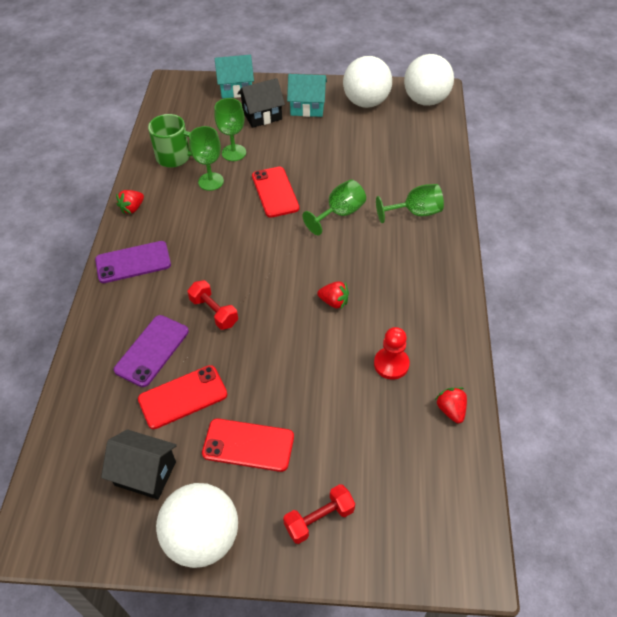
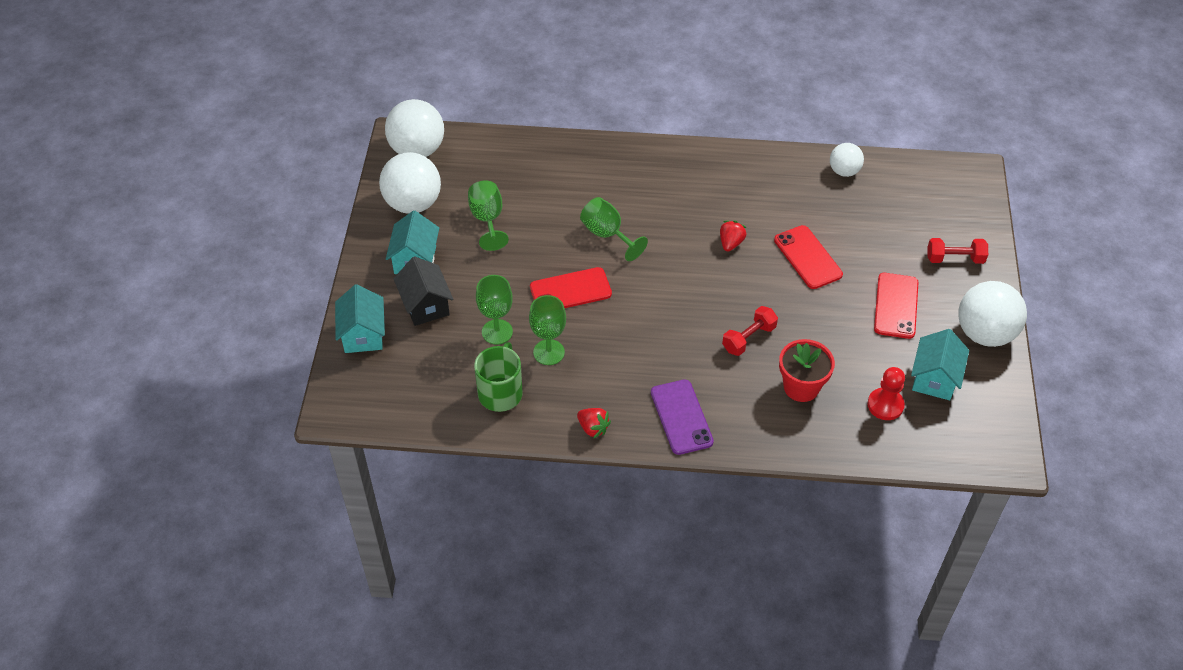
camera: 90 degrees left, 0 degrees up
(145, 473) = (934, 378): black house -> turquoise house
(152, 350) = (801, 387): purple phone -> red flower pot
(183, 397) = (852, 357): red phone -> red phone (808, 257)
(319, 519) = (955, 258): red dumbbell -> red dumbbell turned 60 degrees counterclockwise
(391, 364) = (801, 205): red pawn -> red pawn (885, 405)
(415, 213) = (607, 174): green goblet -> green goblet (487, 219)
(451, 410) = (844, 171): red strawberry -> white ball

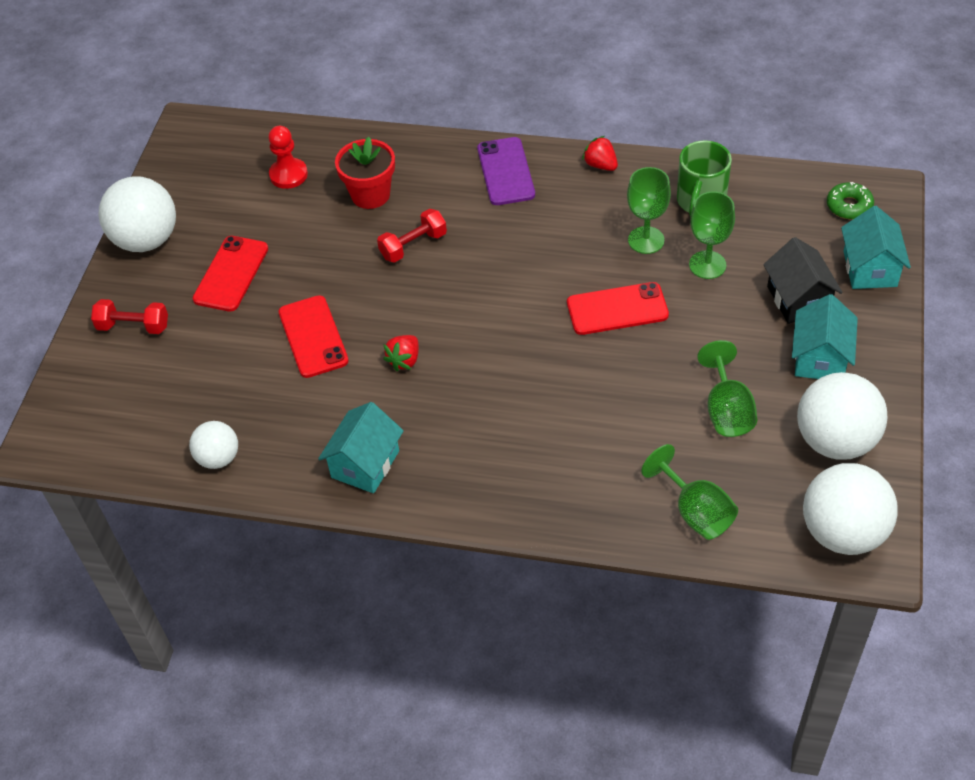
camera: 170 degrees left, 0 degrees up
(369, 393) = (849, 206): none -> green donut
(607, 234) = (564, 380): green goblet -> green goblet (695, 512)
(934, 378) = (225, 197): turquoise house -> turquoise house (365, 464)

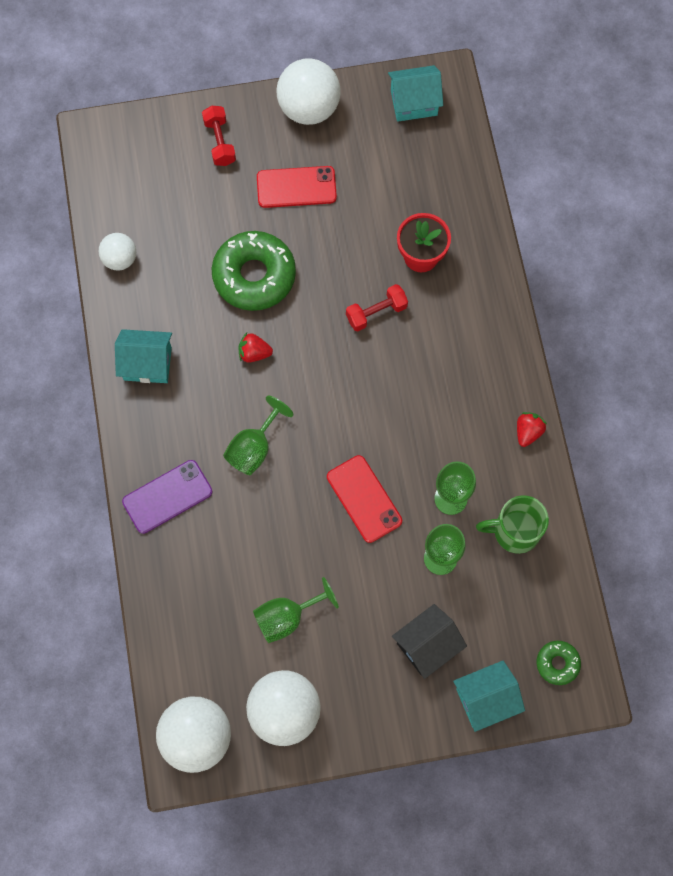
camera: 65 degrees right, 20 degrees up
(288, 175) = (419, 182): red pawn -> none
(313, 337) = (254, 276): red phone -> green donut
(413, 245) = (376, 313): red dumbbell -> red dumbbell turned 60 degrees counterclockwise
(506, 171) = (489, 355): purple phone -> purple phone (167, 497)
(695, 512) = (181, 620): green goblet -> green goblet (254, 448)
(820, 358) = (367, 679): turquoise house -> turquoise house (414, 103)

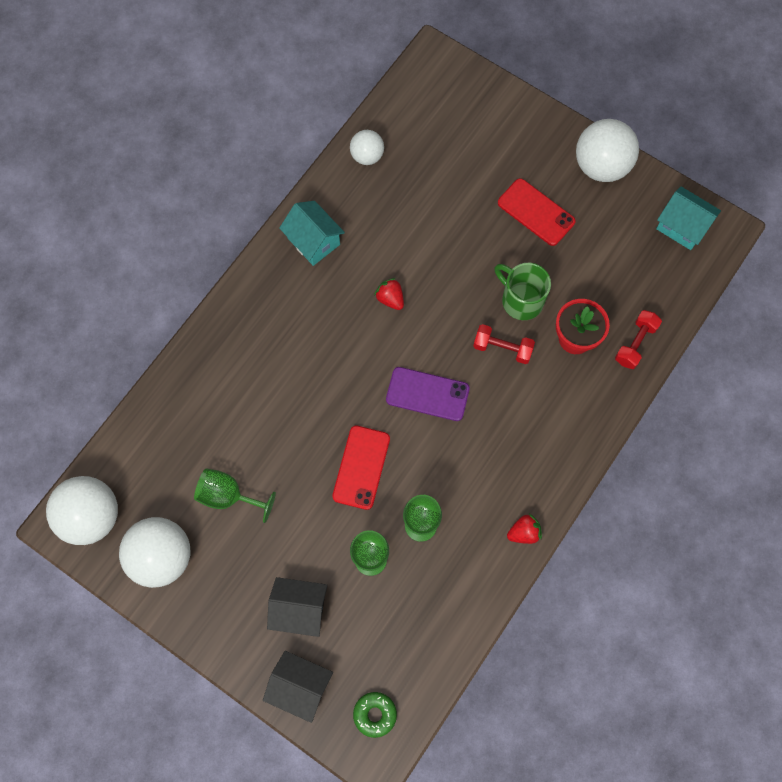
camera: 45 degrees right, 0 degrees up
(167, 497) = (235, 341): purple phone -> purple phone (427, 394)
(220, 142) = (514, 135): red dumbbell -> red dumbbell (635, 344)
(254, 276) = (444, 247): green donut -> none
(254, 448) = (324, 362): green goblet -> none
(485, 699) = (300, 687): turquoise house -> black house
(514, 531) = (441, 592): green mug -> green mug (521, 300)

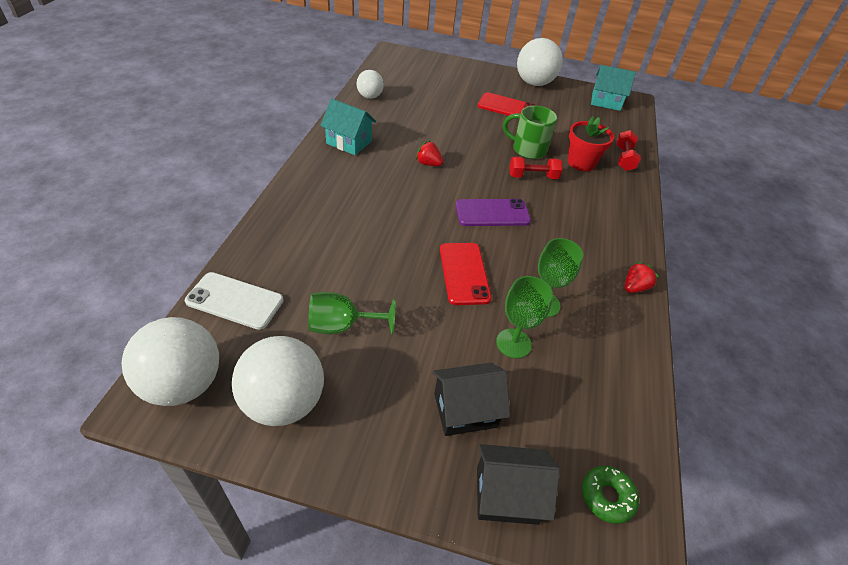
camera: 25 degrees left, 25 degrees down
(146, 442) = (235, 301): none -> white phone

